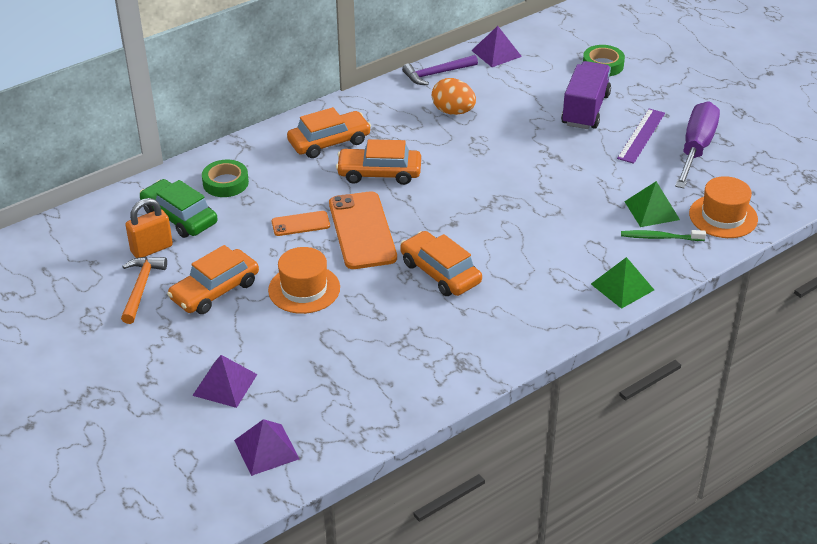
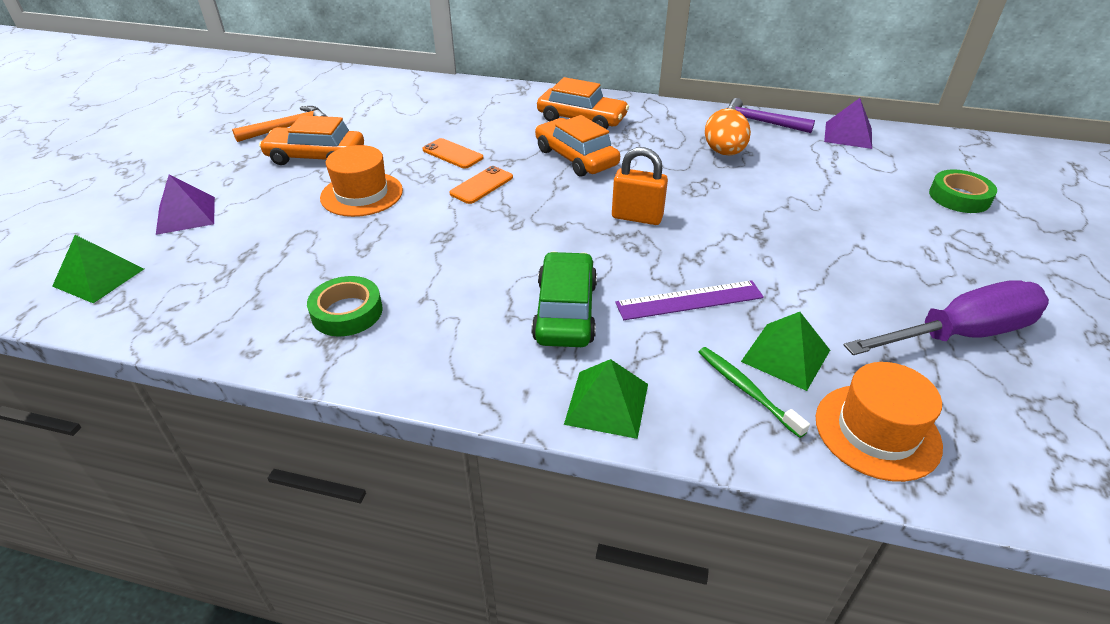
camera: 50 degrees right, 0 degrees up
(151, 249) = (343, 112): orange padlock -> orange padlock (637, 217)
(179, 217) = (396, 105): green car -> green car (565, 311)
(225, 183) = (463, 103): green tape -> green tape (347, 312)
(266, 449) = (99, 277): purple pyramid -> green pyramid
(362, 231) = (481, 185): orange phone -> orange phone, size x0.51
(440, 272) = (471, 255): orange car -> none
(585, 110) = (868, 221): purple truck -> none
(641, 135) = (901, 279): purple ruler -> purple ruler (689, 300)

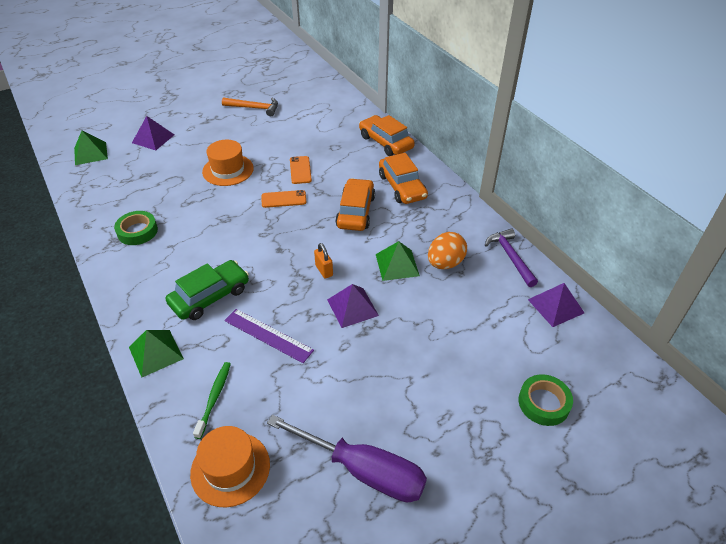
camera: 45 degrees right, 5 degrees up
(316, 156) = (241, 134): orange car -> orange car (386, 142)
(637, 217) = (324, 270): orange padlock -> orange padlock, size x0.65
(717, 228) = (352, 307): none -> purple pyramid
(785, 355) = (259, 399): green pyramid -> green pyramid (397, 264)

